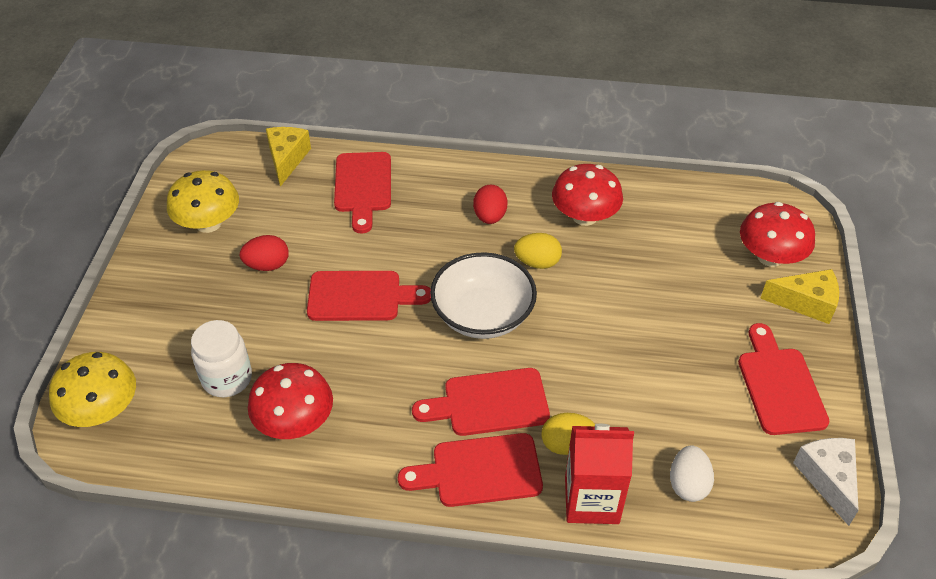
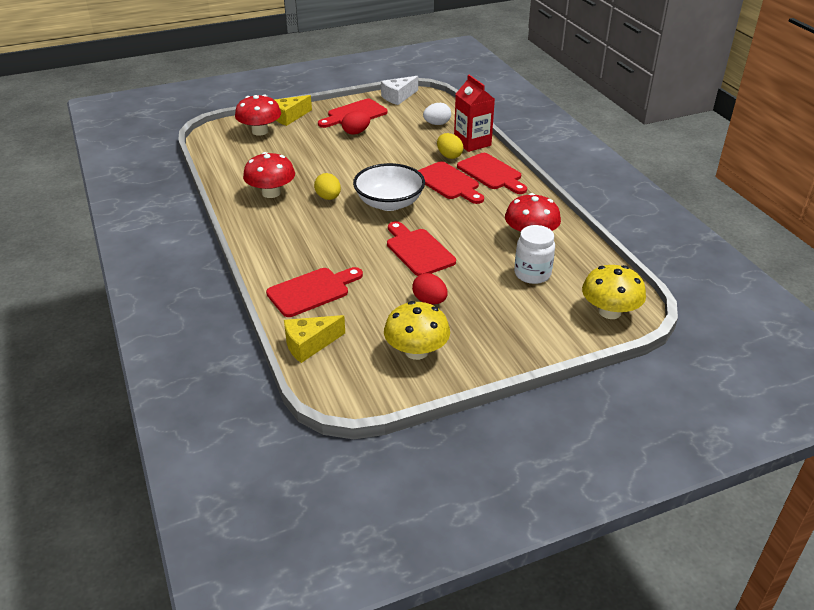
camera: 120 degrees left, 10 degrees down
(490, 217) = (300, 226): red egg -> red egg (356, 132)
(806, 303) = (289, 117): yellow cheese -> yellow cheese turned 105 degrees counterclockwise

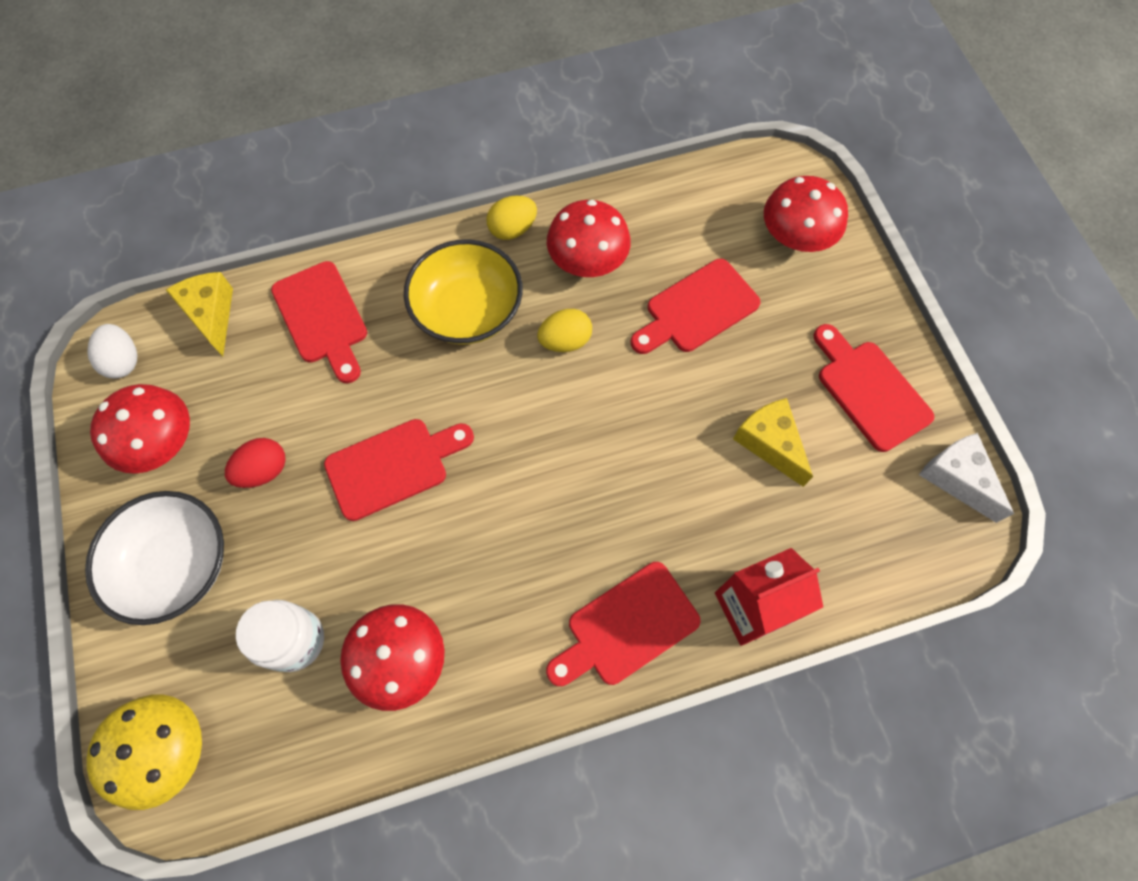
camera: 95 degrees right, 30 degrees up
(289, 117) = (853, 280): yellow cheese -> yellow cheese (770, 443)
(307, 232) = (468, 310): none -> yellow bowl
(356, 132) = (794, 390): red egg -> none
(389, 203) = (539, 433): white bowl -> white bowl (177, 565)
(416, 351) = (161, 442): yellow mushroom -> red mushroom
(437, 124) = (834, 545): white egg -> white egg (124, 361)
(448, 183) = (597, 540): red cutting board -> red cutting board (697, 309)
(449, 156) = (698, 553): yellow egg -> yellow egg (512, 229)

